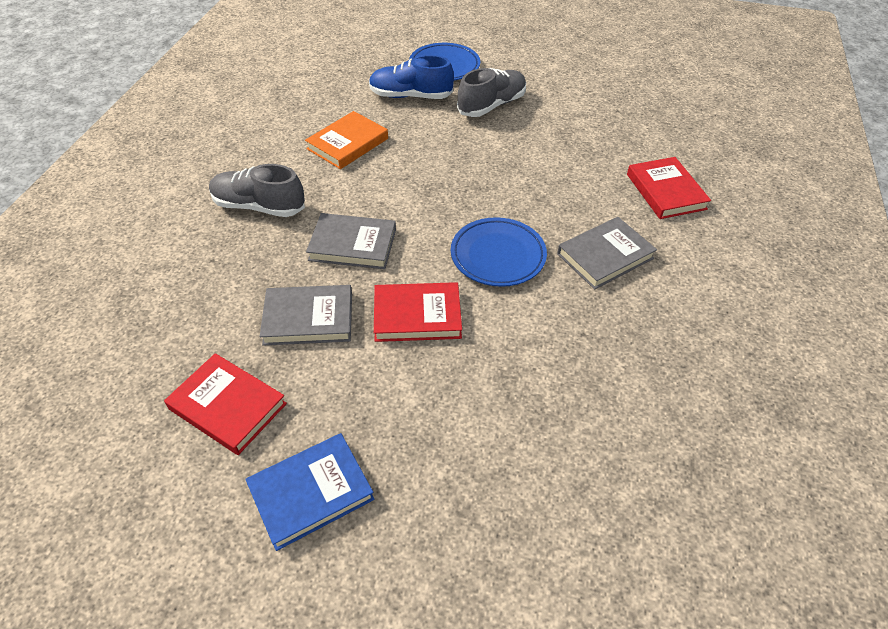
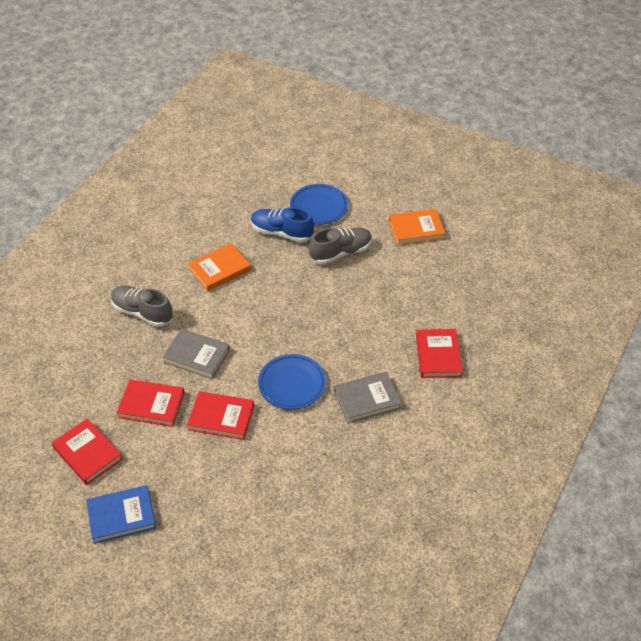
camera: 15 degrees right, 0 degrees up
(308, 318) = (151, 405): grey book -> red book
(567, 72) = (416, 229): none -> orange book

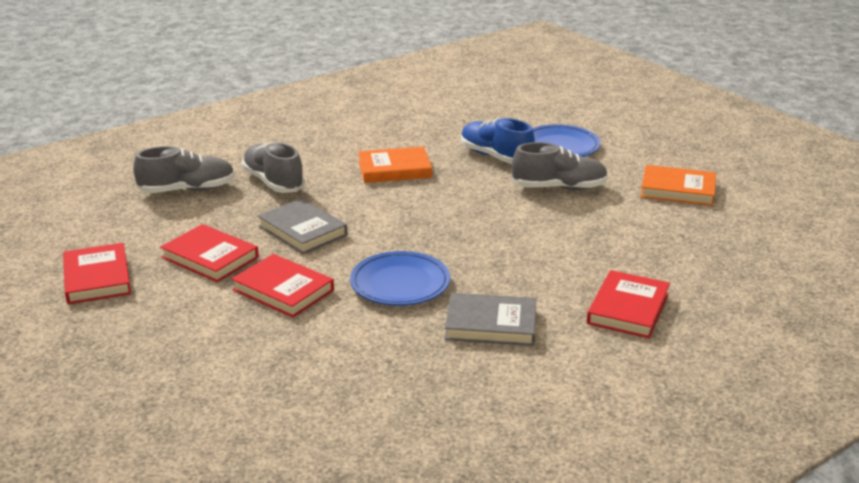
camera: 25 degrees right, 20 degrees down
(85, 342) = (187, 190): none -> grey shoe
(121, 516) = (78, 344): blue book -> none

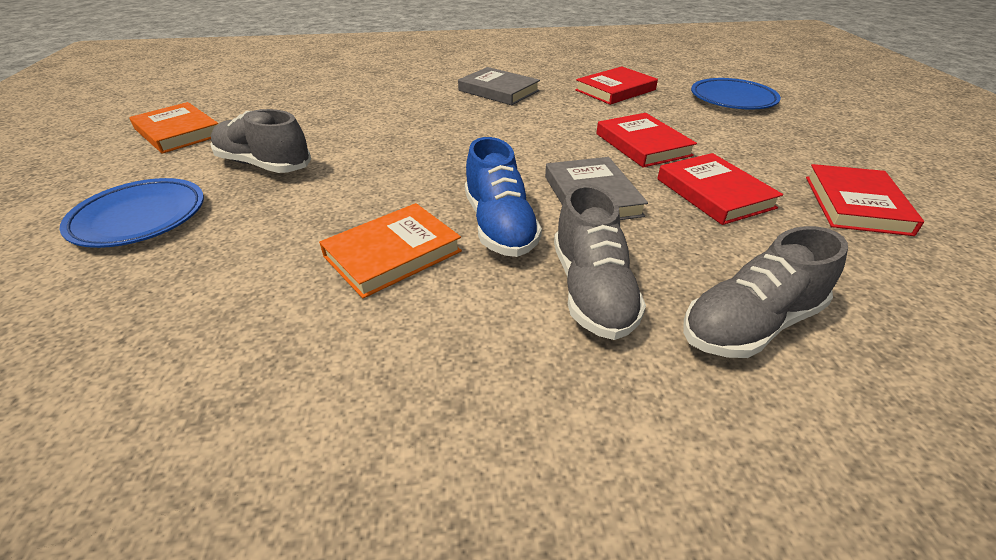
camera: 150 degrees left, 10 degrees up
(187, 190) = (750, 324): grey shoe -> grey shoe turned 45 degrees counterclockwise
(394, 169) = (392, 254): orange book -> orange book turned 60 degrees counterclockwise
(400, 284) = (536, 125): blue plate -> blue plate (732, 99)
(495, 157) = (239, 229): blue shoe -> blue shoe (499, 226)
(628, 309) = (400, 79): red book -> red book (615, 90)

